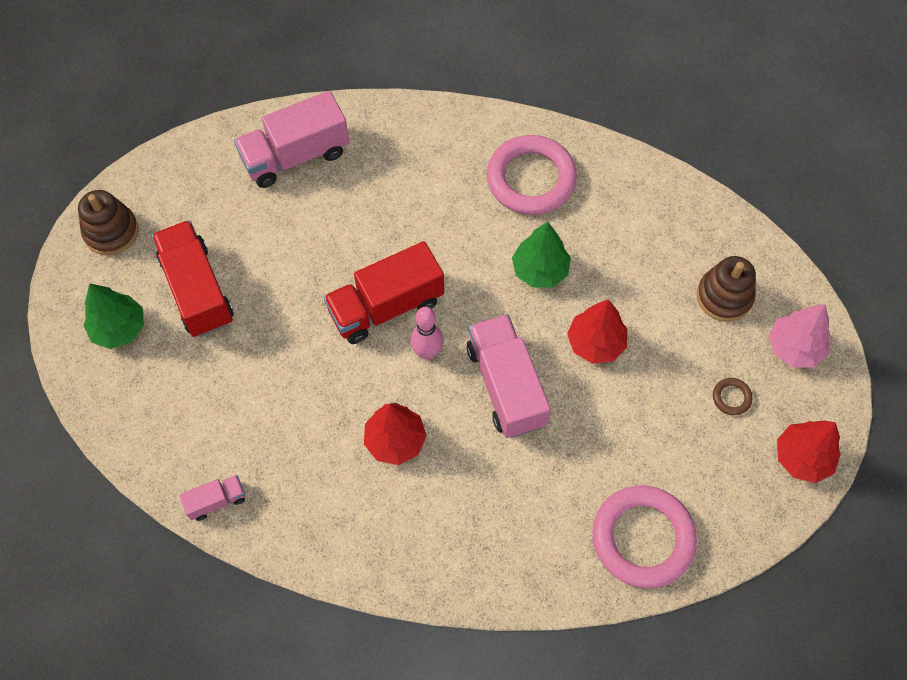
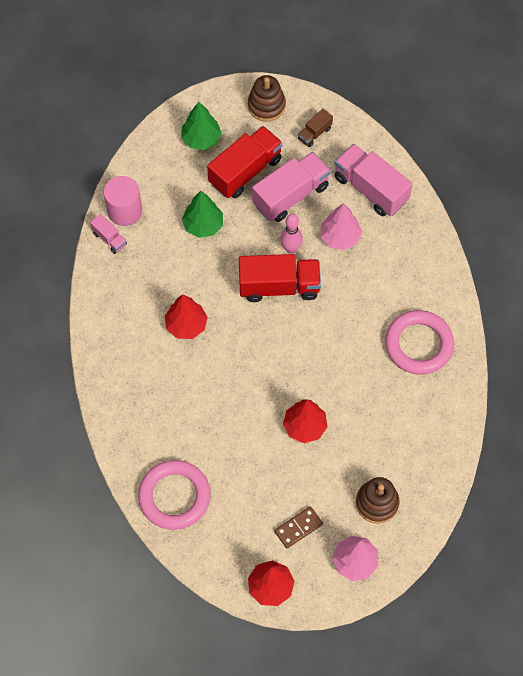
camera: 70 degrees right, 0 degrees up
(181, 466) = (124, 211): none -> pink cylinder
(183, 190) = (314, 133): none -> brown truck
(347, 213) = (340, 237): none -> pink tree
(386, 306) = (279, 286): red truck -> red truck turned 135 degrees clockwise
(427, 352) = (255, 323): pink bowling pin -> pink bowling pin (291, 248)
(506, 386) = (250, 379): pink truck -> pink truck (291, 195)
(540, 270) = (346, 373): green tree -> green tree (203, 225)
(731, 397) = (298, 528): brown ring -> brown domino

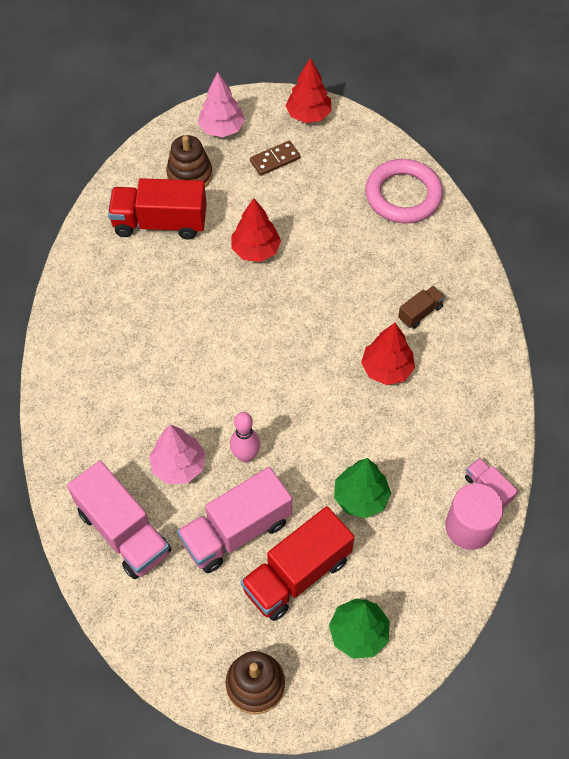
camera: 175 degrees left, 5 degrees down
(279, 286) = (267, 407): red truck -> red truck (160, 223)
(314, 133) = (188, 628): brown truck -> brown truck (420, 313)
(418, 344) = (107, 325): pink ring -> none

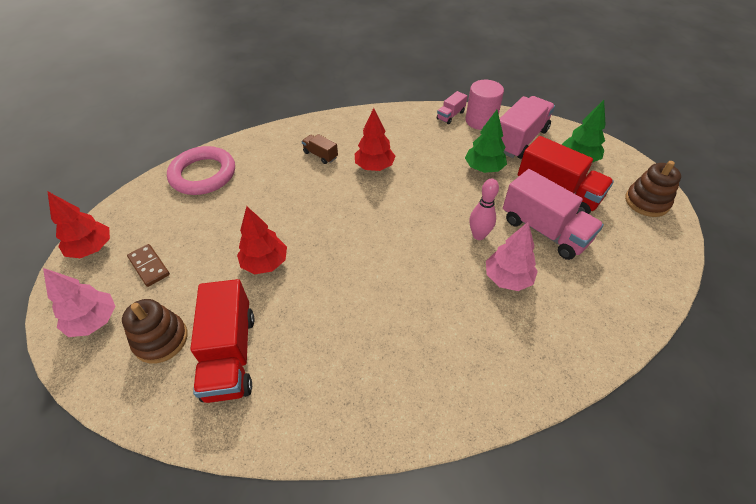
camera: 100 degrees left, 10 degrees down
(124, 531) = (587, 306): pink truck -> pink truck (519, 140)

